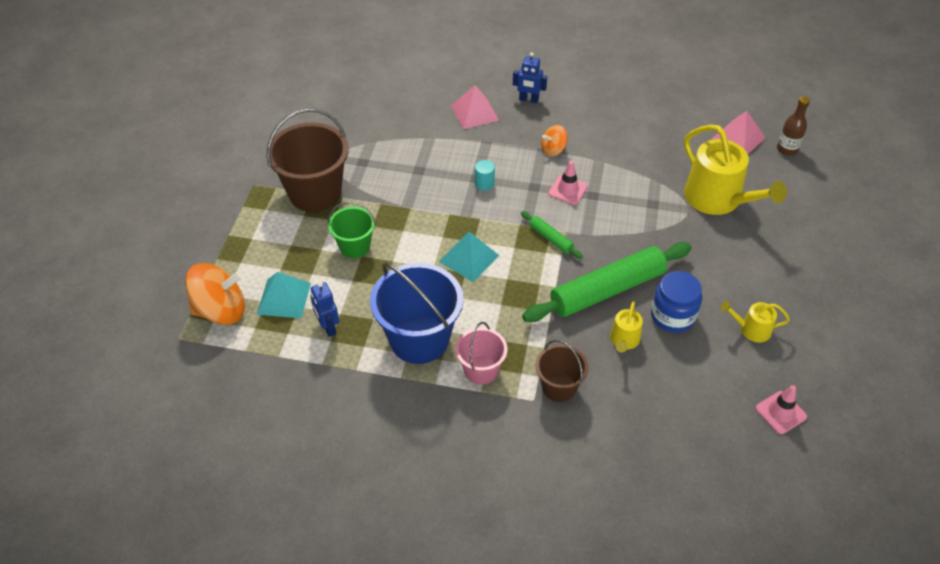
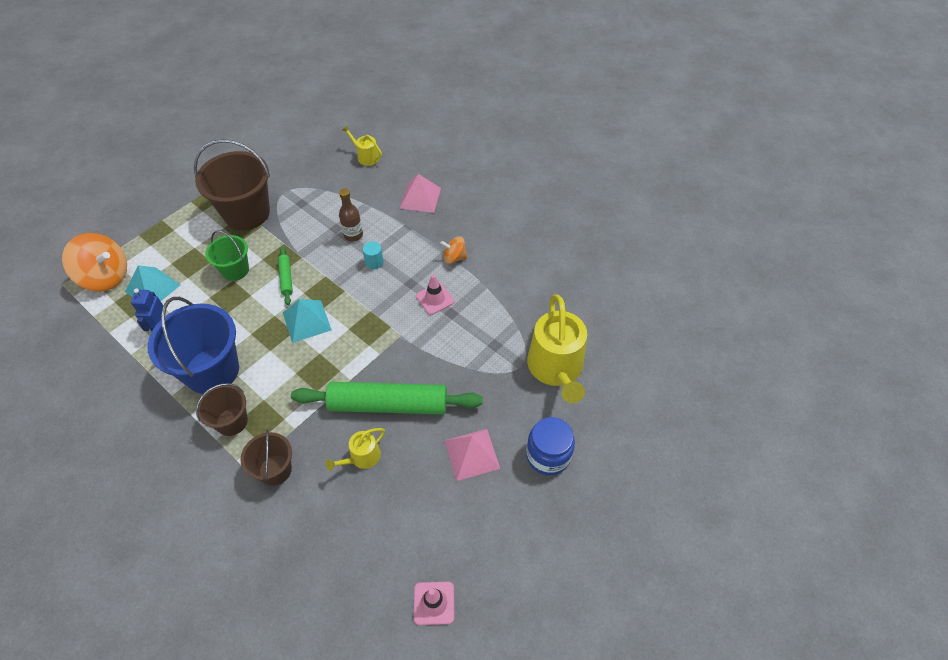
camera: 30 degrees right, 5 degrees up
(481, 370) = (232, 421): pink bucket -> brown bucket
(528, 100) = (473, 204): blue robot -> none
(550, 238) = (383, 335): green rolling pin -> green rolling pin (286, 278)
(672, 316) = (421, 457): blue jar -> blue jar (548, 455)
(738, 138) = (626, 319): pink pyramid -> pink pyramid (472, 454)
(751, 329) = (478, 508): yellow watering can -> yellow watering can (366, 156)
(787, 149) = (663, 351): brown bottle -> brown bottle (353, 235)

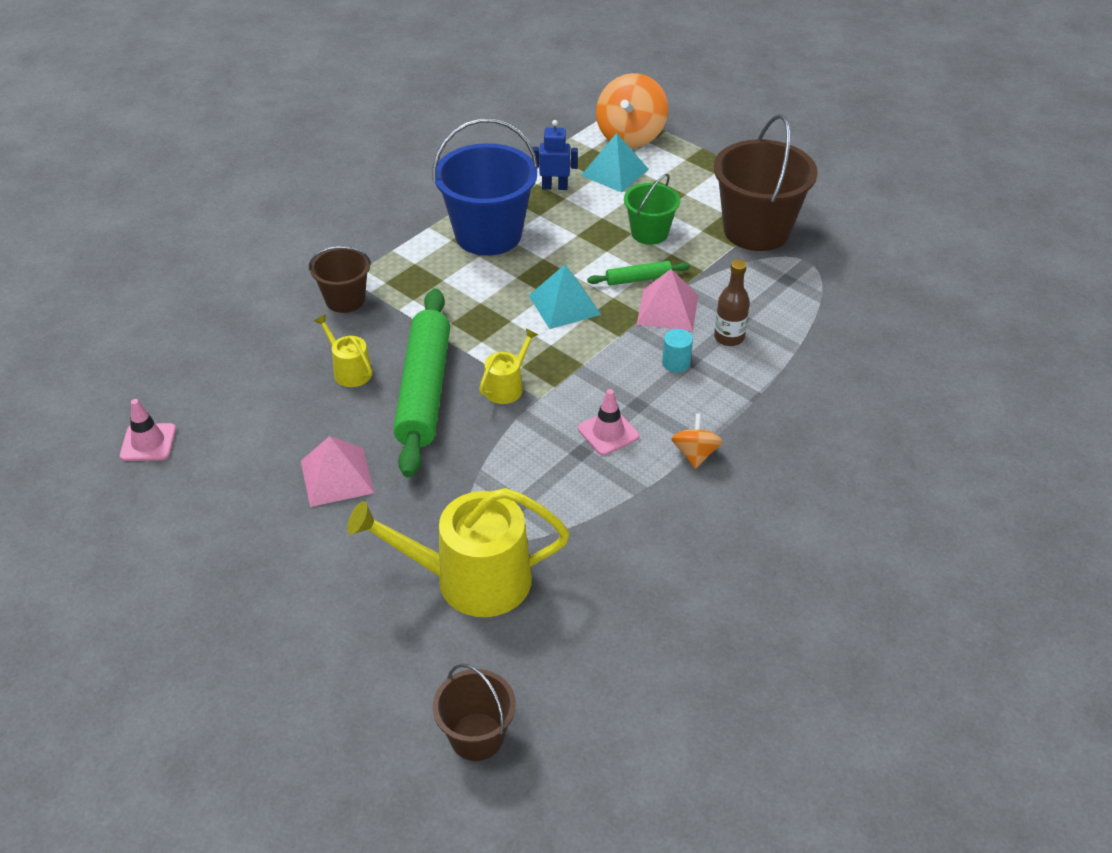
camera: 90 degrees right, 10 degrees down
(232, 421) = (415, 259): brown bucket -> brown bucket (477, 736)
(366, 156) = (909, 340): yellow watering can -> yellow watering can (506, 386)
(420, 198) = (825, 409): pink pyramid -> pink pyramid (667, 309)
(548, 455) = (321, 561): blue jar -> none

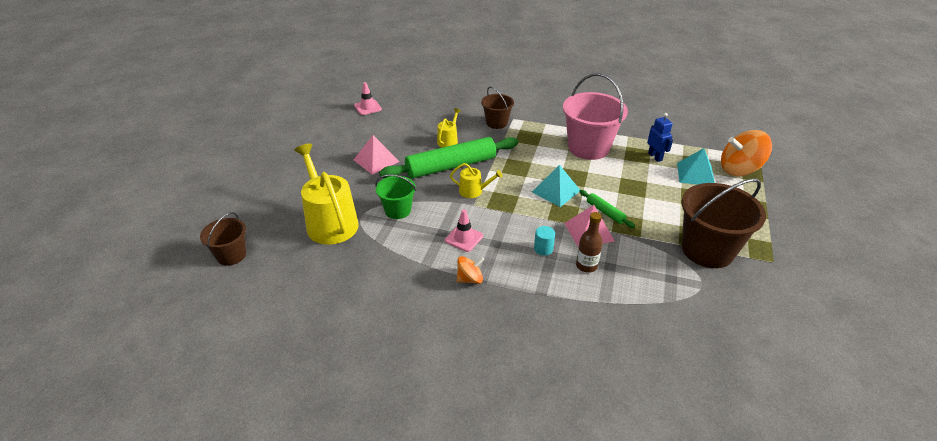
camera: 65 degrees right, 5 degrees down
(488, 235) = (588, 148): blue bucket -> pink bucket
(649, 233) = (653, 204): green bucket -> green bucket (398, 210)

